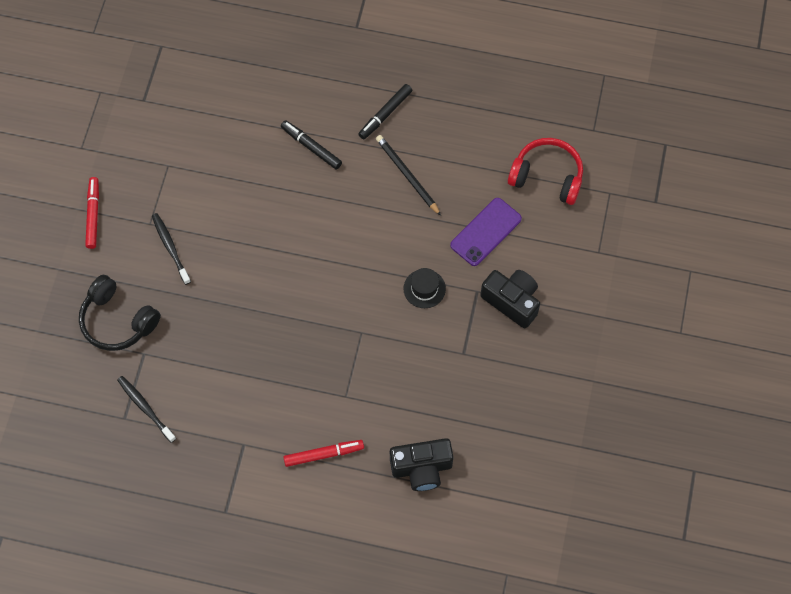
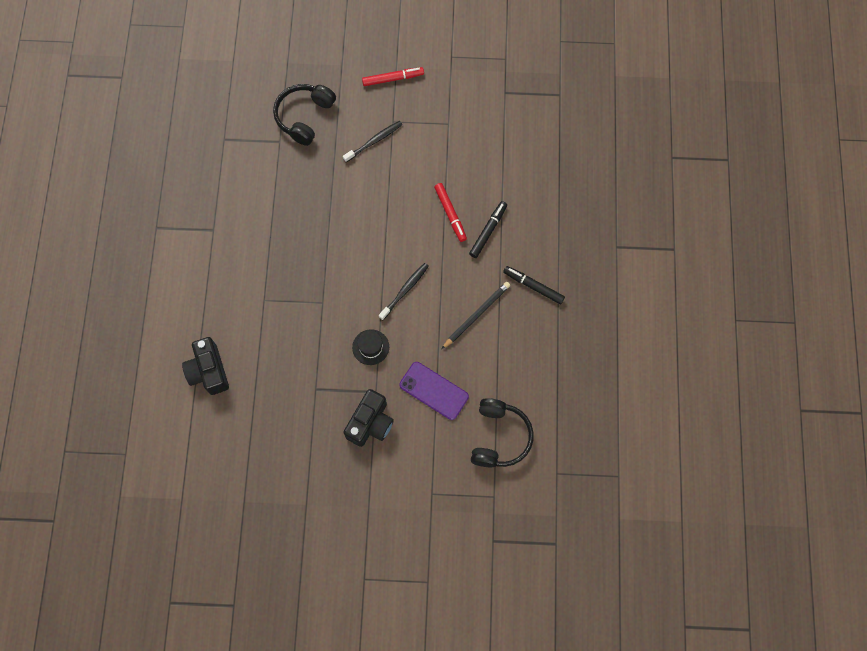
camera: 80 degrees right, 5 degrees up
(145, 408) = (234, 152): black toothbrush -> black toothbrush (405, 290)
(324, 454) = (212, 292): red marker -> red marker (450, 214)
(547, 176) = (499, 437): red headphones -> black headphones

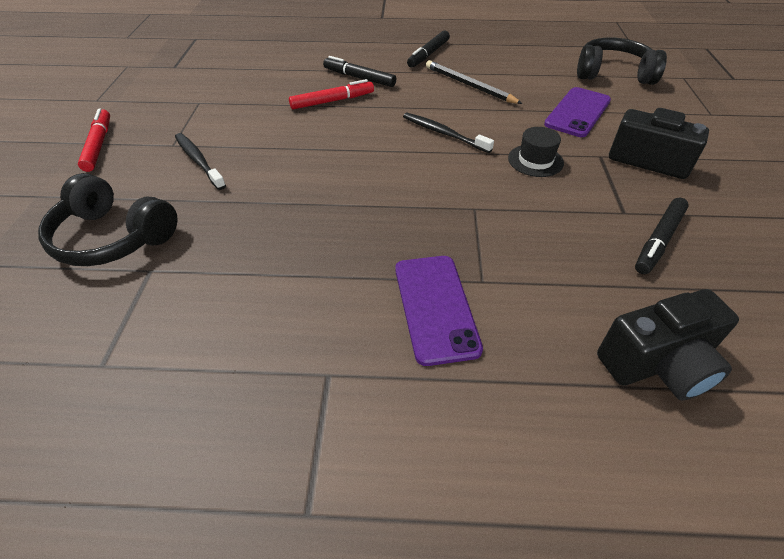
camera: 90 degrees left, 25 degrees down
(247, 276) = (435, 307): none -> purple phone
(290, 400) = (658, 240): none -> black marker

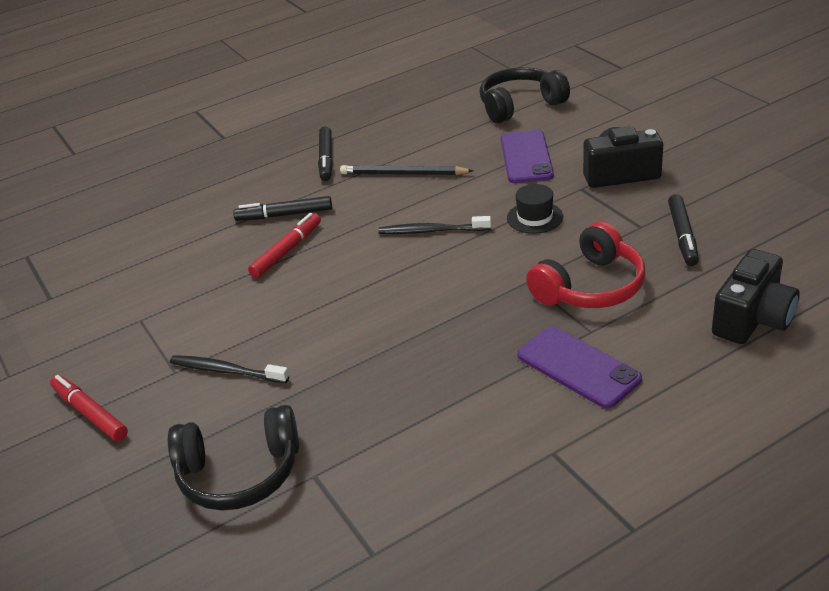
camera: 30 degrees left, 10 degrees down
(522, 241) = (590, 287): none -> red headphones

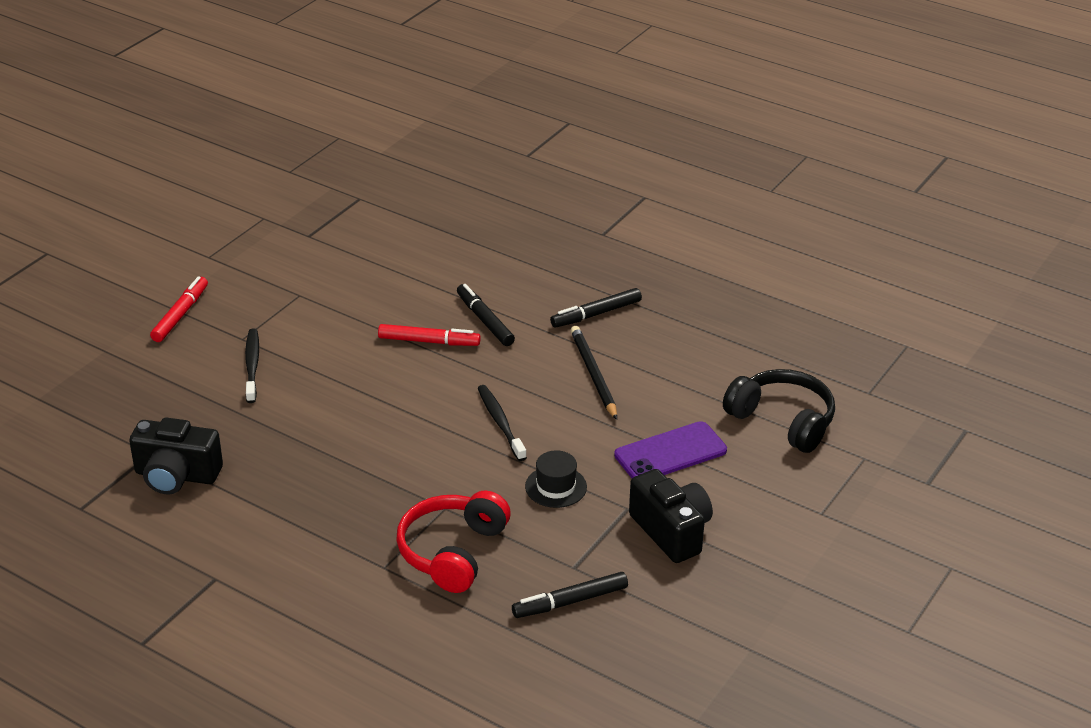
camera: 60 degrees right, 0 degrees up
(239, 473) = (140, 414): black headphones -> none
(578, 367) = (329, 569): purple phone -> none
(590, 287) = (452, 552): red headphones -> red headphones turned 90 degrees clockwise
(752, 319) = (445, 676): black camera -> black camera (176, 476)

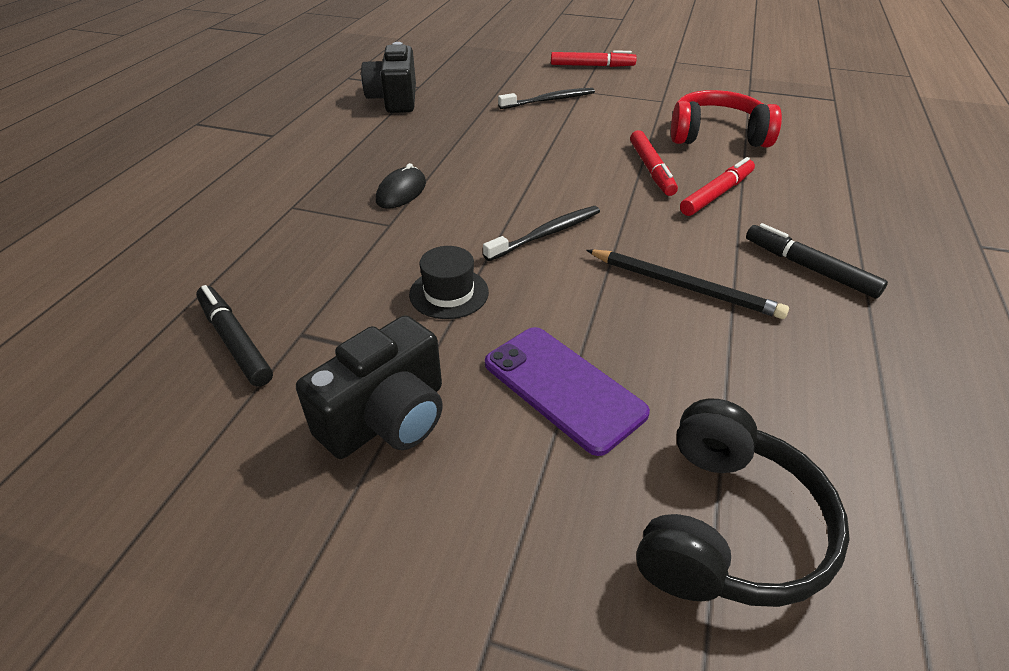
camera: 75 degrees right, 5 degrees up
(392, 494) = (401, 192): none -> black mouse
(452, 552) = (318, 241): red headphones -> red headphones (717, 135)
(485, 320) = (717, 194): black marker -> red marker
(593, 374) = (684, 286): black pencil -> black pencil turned 60 degrees clockwise

